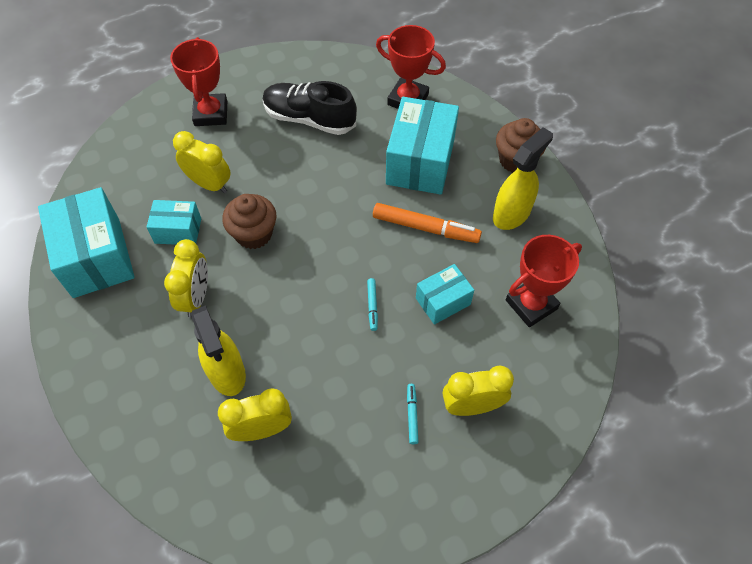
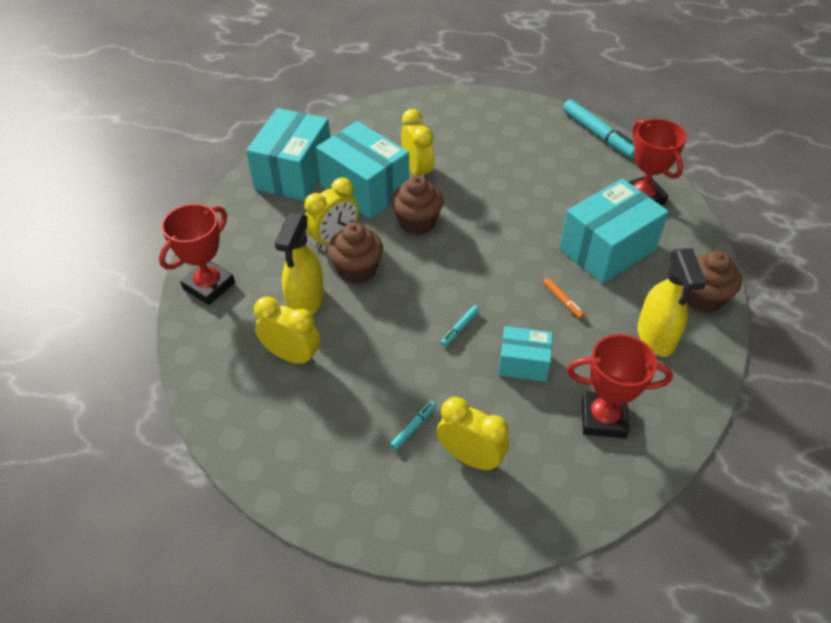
camera: 40 degrees right, 10 degrees down
(178, 231) = (364, 188): turquoise box -> turquoise box, size x1.82
(211, 113) = (465, 125): red trophy -> red trophy (209, 286)
(244, 312) = (357, 270): none -> brown cupcake
(309, 119) = (540, 168): black shoe -> none
(328, 59) = (598, 134): none -> turquoise marker
(425, 228) = (562, 300): orange marker -> orange marker, size x0.48
(512, 214) = (655, 337): yellow spray bottle -> yellow spray bottle turned 90 degrees clockwise

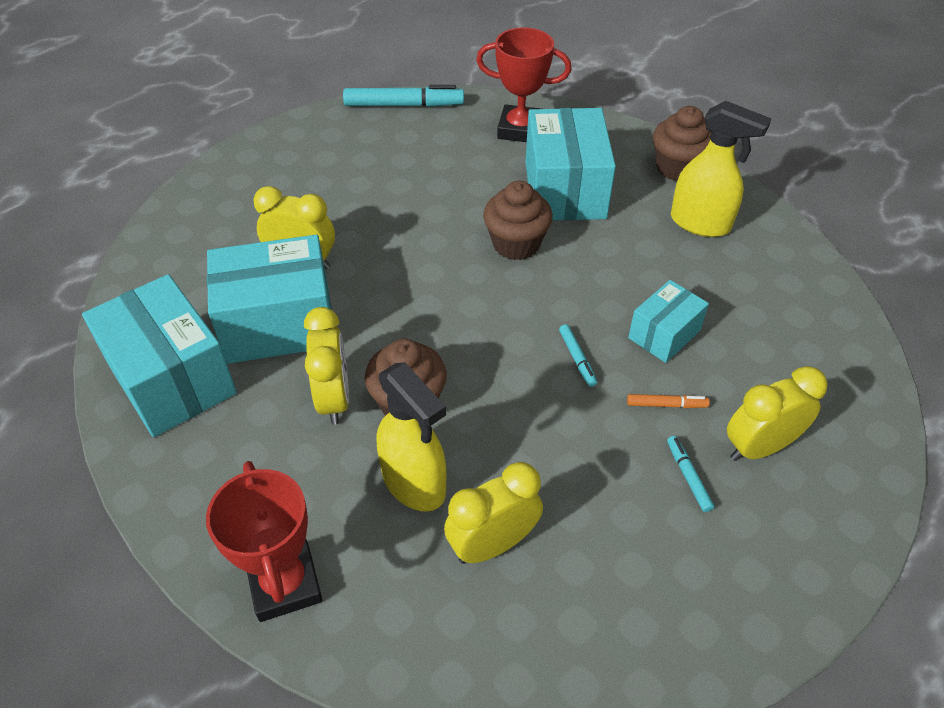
camera: 55 degrees left, 0 degrees up
(417, 222) = (385, 308): brown cupcake -> brown cupcake (516, 244)
(562, 300) = (604, 258): orange marker -> orange marker (666, 405)
(603, 418) = (773, 315): red trophy -> none

